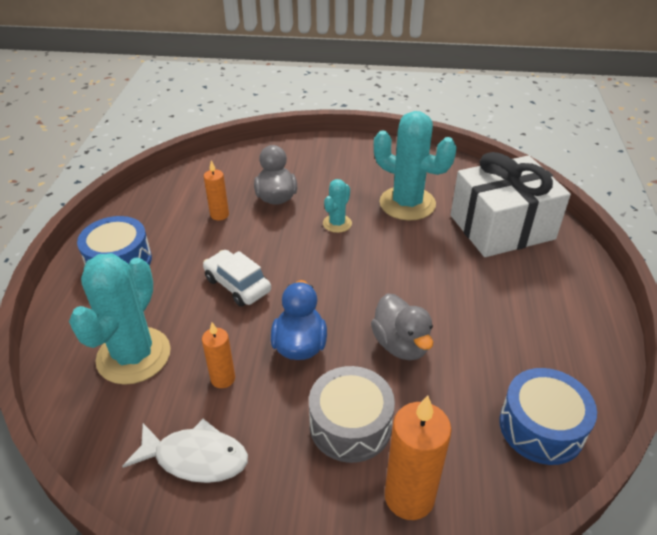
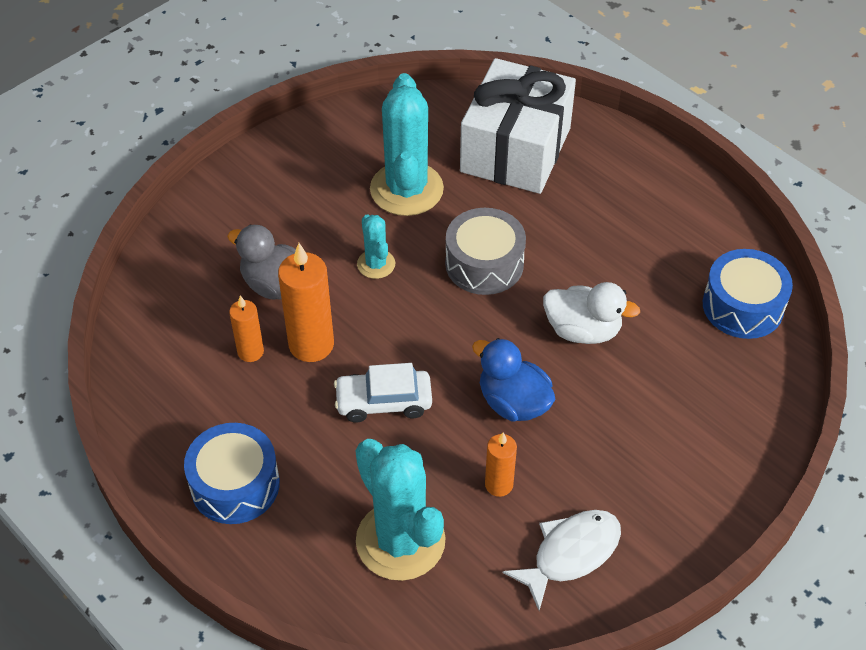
camera: 50 degrees left, 10 degrees up
(350, 425) = (633, 424): grey drum -> grey drum (484, 264)
(401, 344) = (582, 330): grey duck -> white duck
(407, 203) = (406, 189): turquoise cactus -> turquoise cactus turned 75 degrees counterclockwise
(409, 497) = (730, 433): orange candle -> orange candle (311, 344)

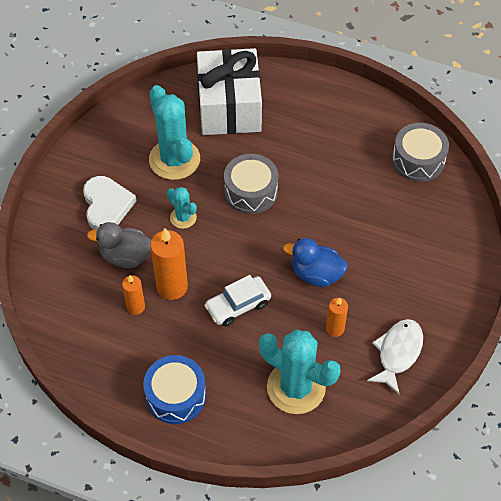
camera: 25 degrees left, 5 degrees up
(288, 214) = (107, 205): none -> white heart
(582, 330) = (333, 212): white duck -> none
(742, 306) = (418, 160): blue drum -> grey drum

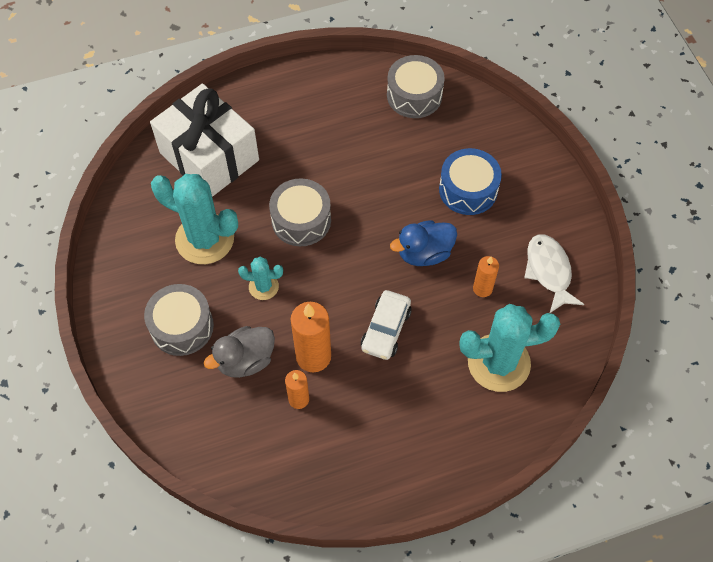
camera: 40 degrees left, 5 degrees up
(107, 205) = (182, 326): white heart -> grey drum
(176, 396) = (409, 450): blue drum -> blue drum (468, 189)

